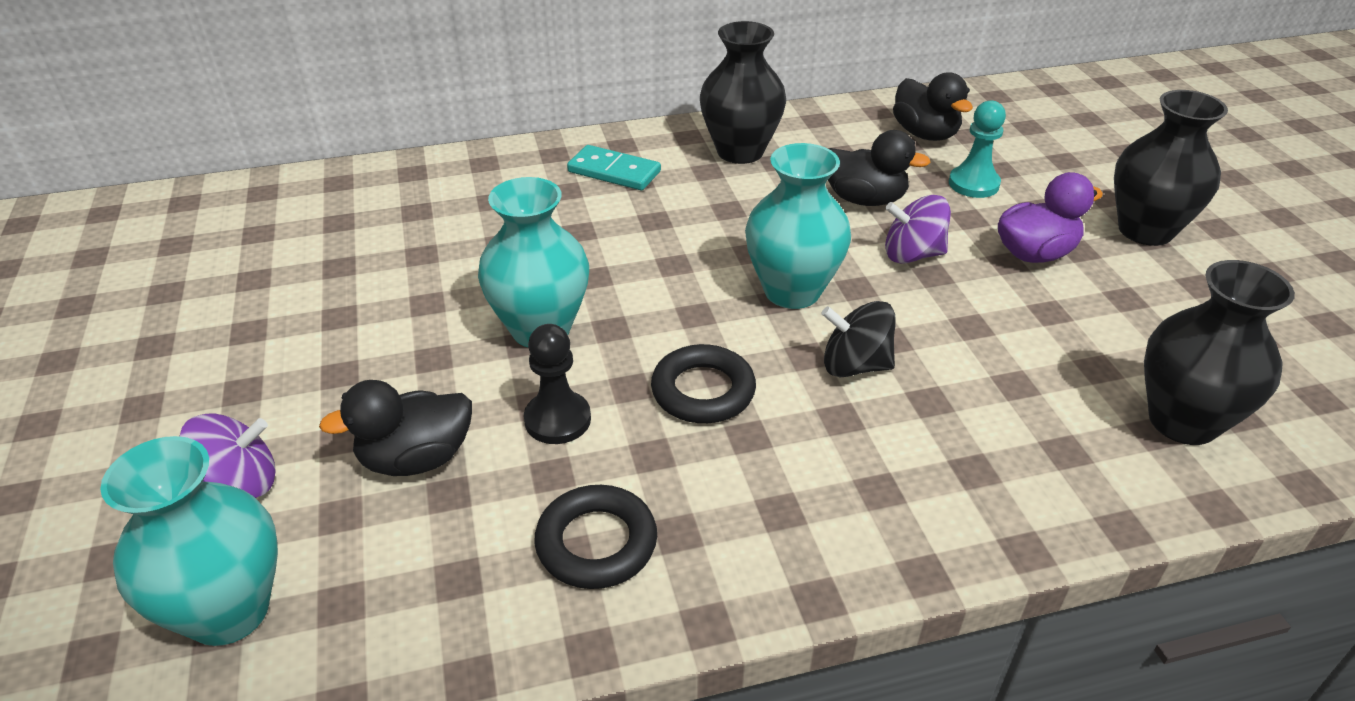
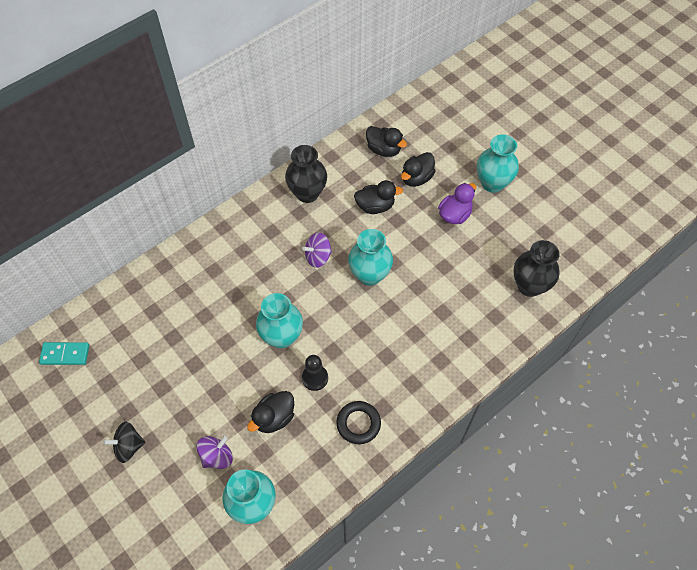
camera: 25 degrees left, 20 degrees up
(614, 171) = (258, 229): turquoise domino -> turquoise domino (65, 354)
(703, 391) = (360, 342): black ring -> none
(854, 365) = (410, 305): black spinning top -> black spinning top (128, 446)
(912, 254) = (408, 234): purple spinning top -> purple spinning top (318, 257)
(973, 184) = (416, 178): turquoise pawn -> black duck
(1145, 230) = (492, 183): black vase -> turquoise vase

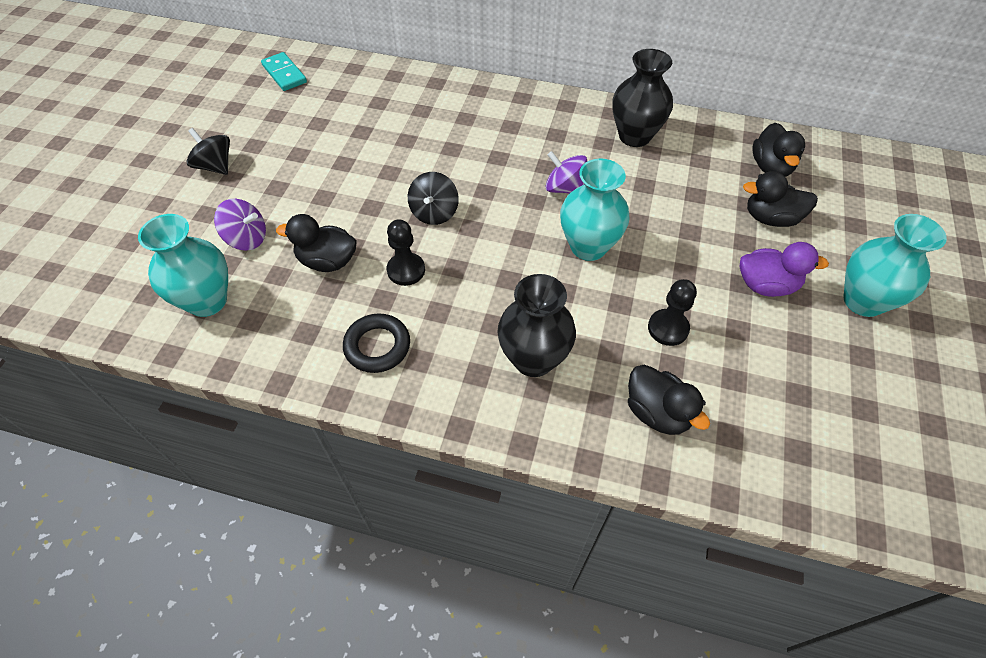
camera: 55 degrees right, 5 degrees down
(282, 336) = (434, 213): turquoise vase -> black spinning top
(375, 206) = (686, 201): black duck -> black duck (657, 412)
(448, 277) = (668, 328): none -> black pawn
(529, 286) = (756, 437): black vase -> black vase (533, 359)

